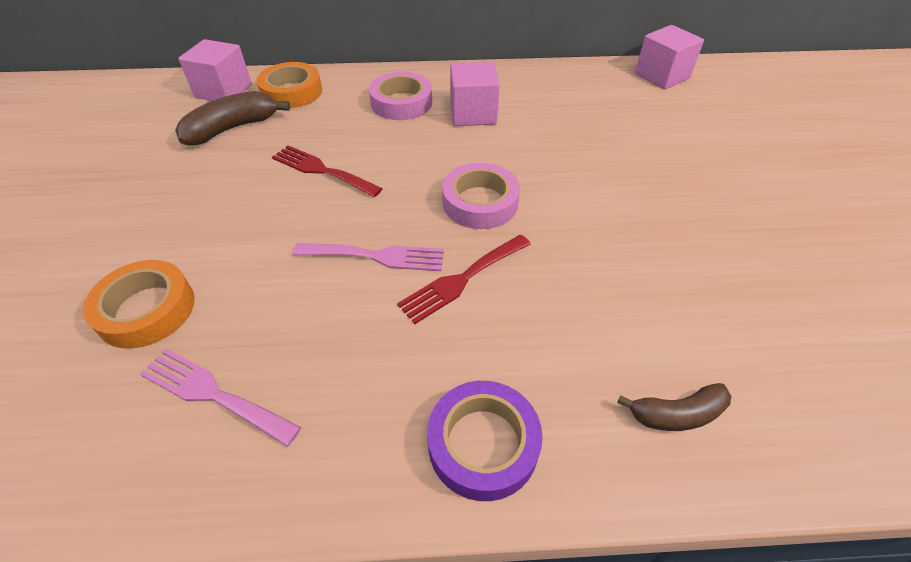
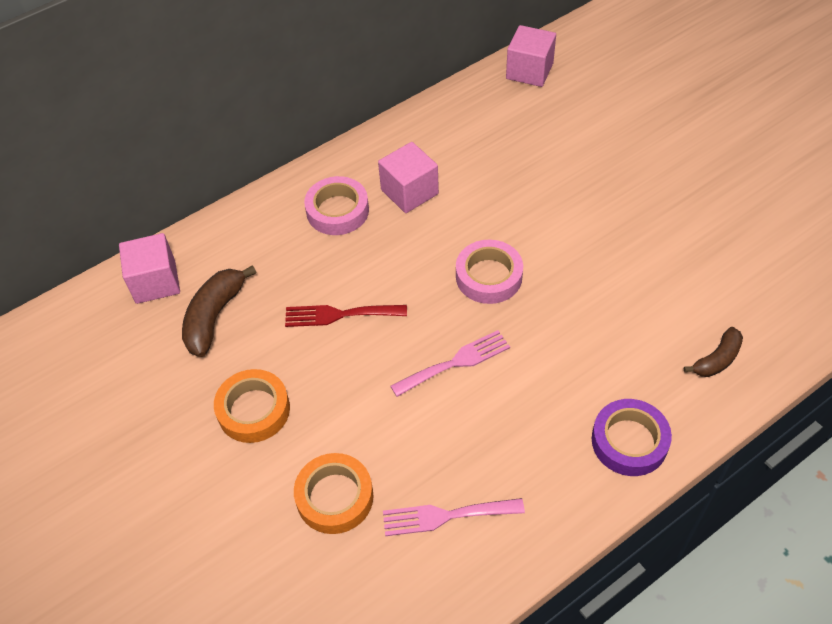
camera: 30 degrees left, 5 degrees up
(292, 92) = (224, 249): orange tape -> orange tape (253, 410)
(462, 280) = (529, 346): red fork -> none

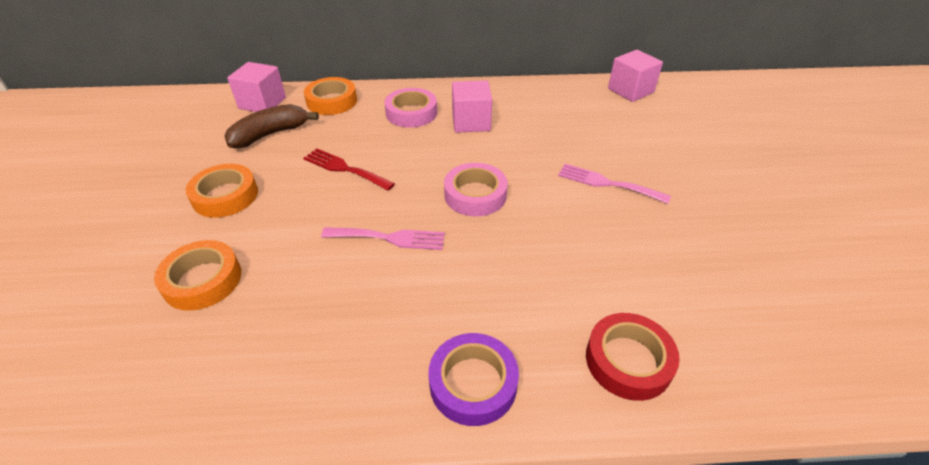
camera: 30 degrees right, 10 degrees down
(234, 239) = (332, 101): none -> orange tape
(445, 516) = (257, 345): pink fork -> pink fork (607, 183)
(717, 359) = (628, 361): brown banana -> red tape

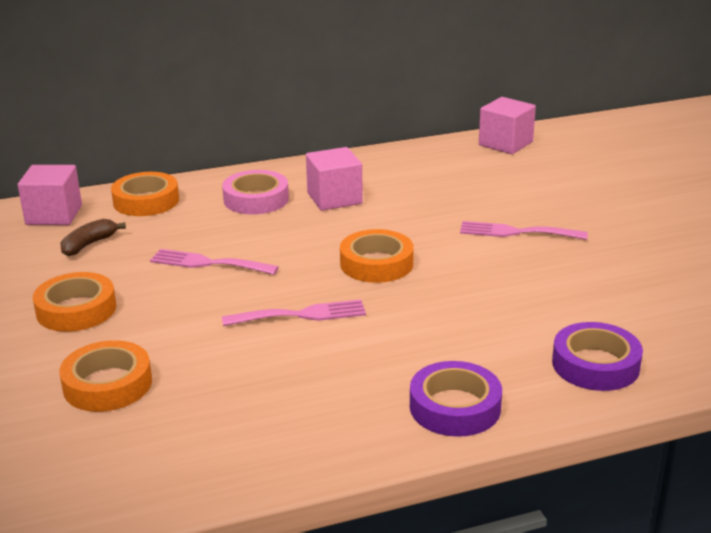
camera: 15 degrees left, 15 degrees down
(270, 134) = (89, 244): brown banana -> brown banana, size x0.63
(344, 169) = (208, 263): red fork -> pink fork
(475, 195) = (376, 263): pink tape -> orange tape
(628, 361) = (595, 365): red tape -> purple tape

